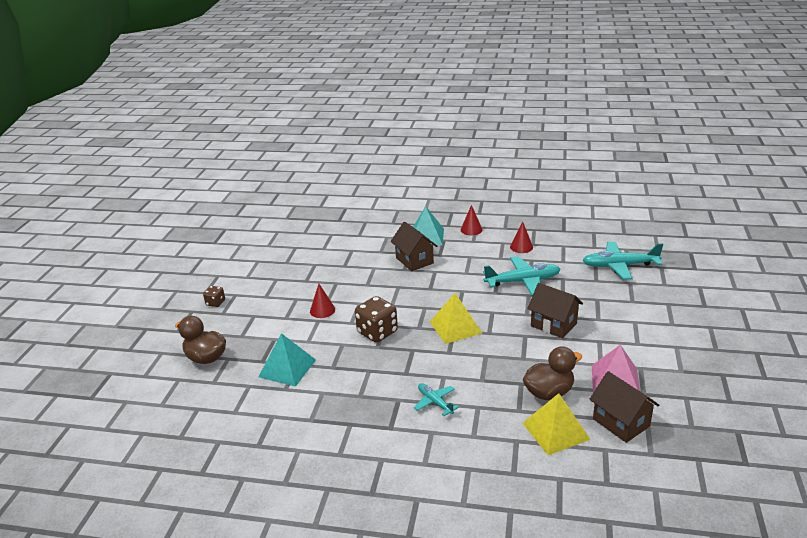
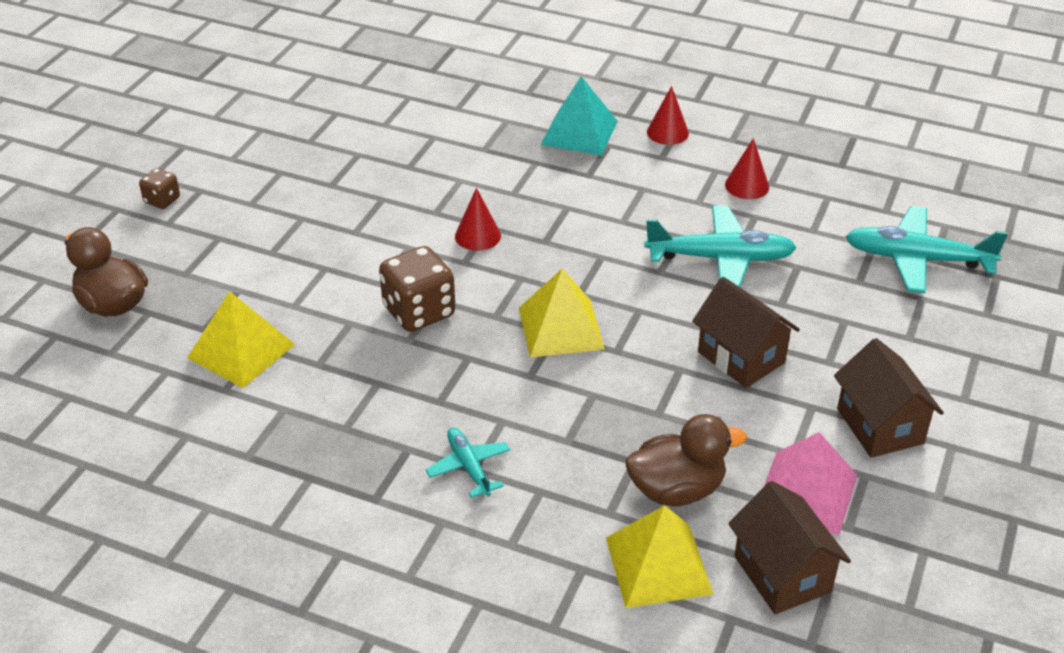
camera: 10 degrees right, 10 degrees up
(287, 368) = (241, 351): turquoise pyramid -> yellow pyramid
(322, 310) = (339, 249): red cone -> red cone (478, 236)
(414, 260) = (538, 179): brown house -> brown house (879, 426)

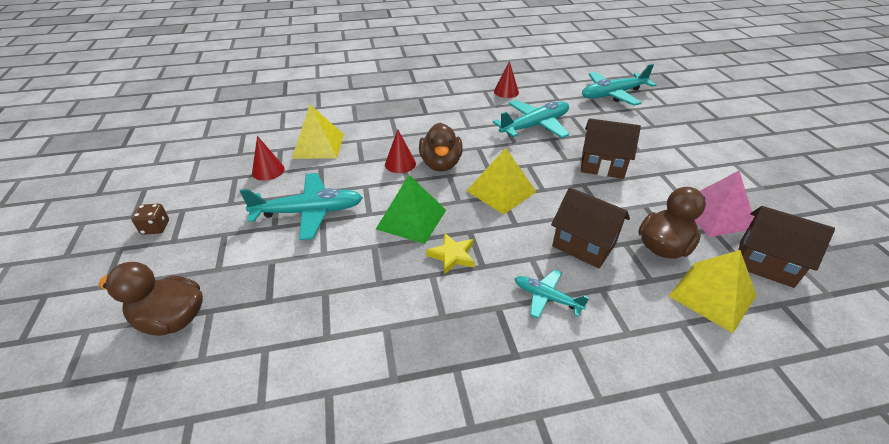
camera: 35 degrees left, 0 degrees up
(241, 351) = (313, 302): yellow pyramid -> yellow pyramid (318, 146)
(319, 252) = (308, 212): none -> turquoise plane
(419, 312) = (411, 219): brown dice -> green pyramid
(419, 374) = (452, 256): none -> yellow star
(526, 258) = (441, 164): none -> brown duck
(579, 132) = (399, 97): turquoise pyramid -> none
(667, 132) = (442, 83): red cone -> red cone (268, 170)
(879, 426) = (697, 168): brown house -> brown house (584, 245)

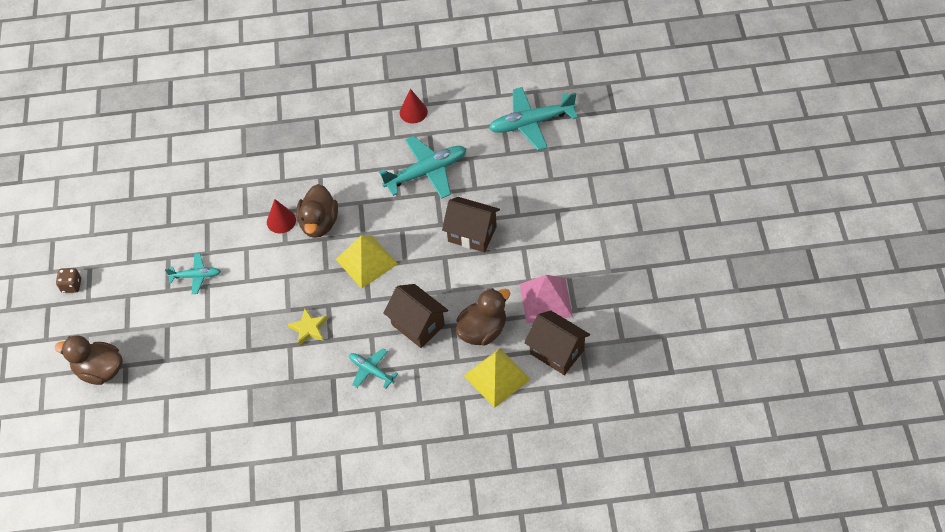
camera: 10 degrees right, 15 degrees up
(268, 170) = (159, 223): red cone -> none
(308, 212) = (195, 276): turquoise plane -> turquoise plane, size x0.55
(318, 146) = (205, 191): yellow pyramid -> none
(411, 219) = (282, 289): green pyramid -> none

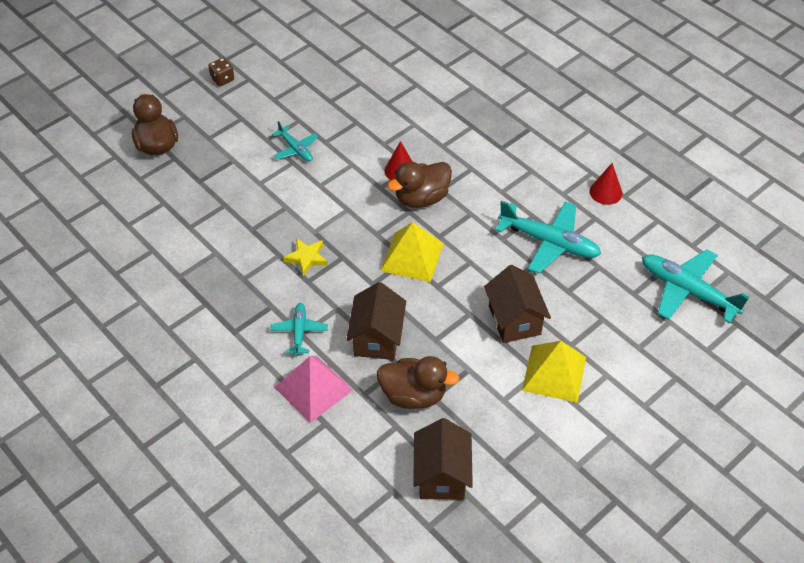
camera: 50 degrees right, 5 degrees down
(497, 377) = (371, 439): yellow pyramid -> yellow pyramid (554, 373)
(546, 300) = (493, 429): pink pyramid -> pink pyramid (313, 388)

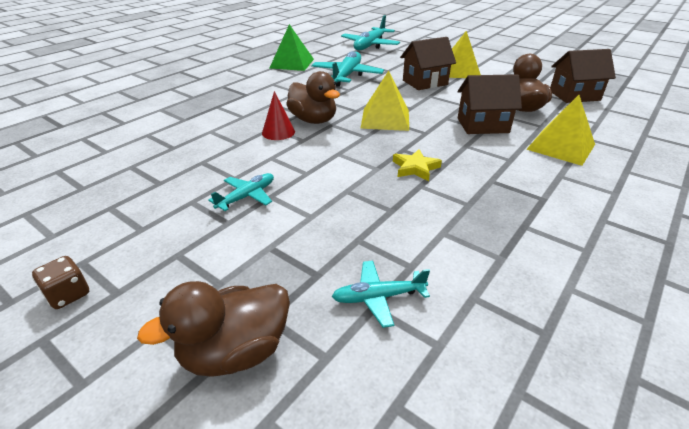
camera: 100 degrees left, 15 degrees down
(299, 332) = (509, 160): turquoise plane -> turquoise plane (379, 297)
(313, 388) = (561, 147): pink pyramid -> yellow pyramid
(605, 192) = (292, 63): red cone -> green pyramid

